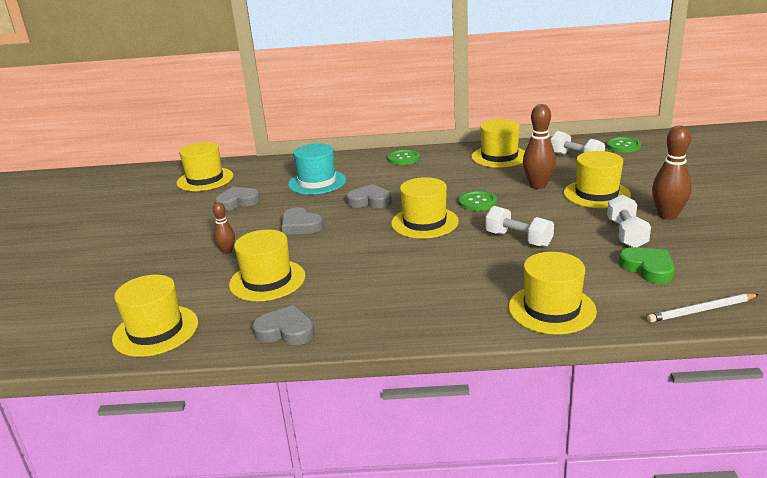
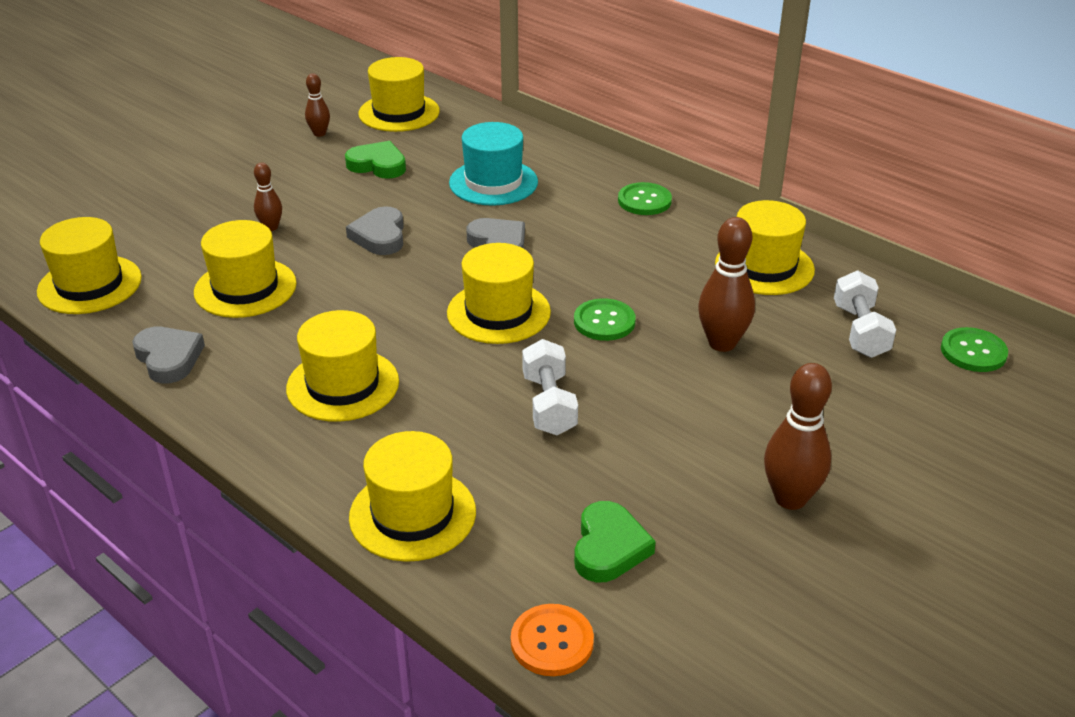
camera: 40 degrees right, 10 degrees up
(173, 205) = (319, 133): none -> brown bowling pin
(237, 202) = (378, 165): grey heart -> green heart
(596, 194) = (768, 404): yellow hat -> yellow hat (343, 385)
(626, 234) = (681, 486): white dumbbell -> none
(701, 310) = (552, 642): white pencil -> orange button

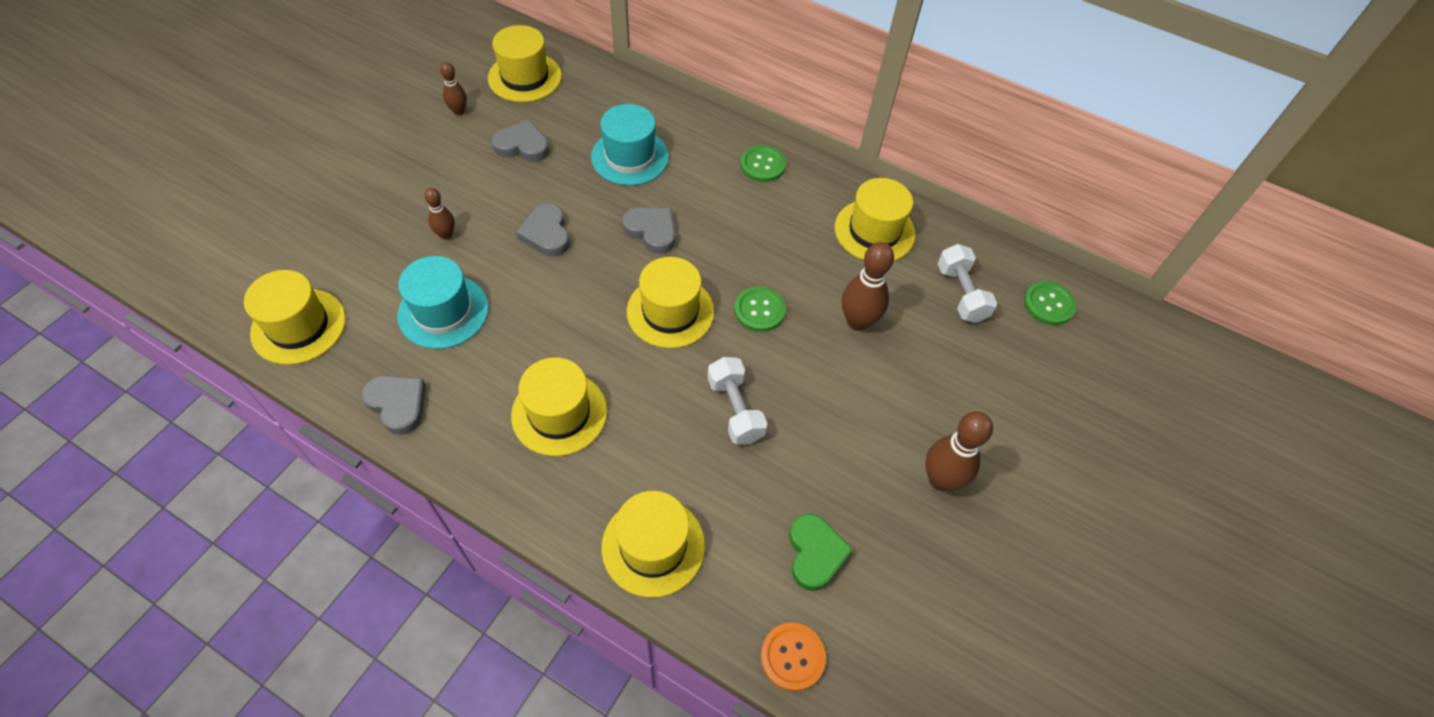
camera: 15 degrees left, 20 degrees up
(245, 288) = (443, 311): yellow hat -> turquoise hat
(378, 165) = (522, 146): green heart -> grey heart

